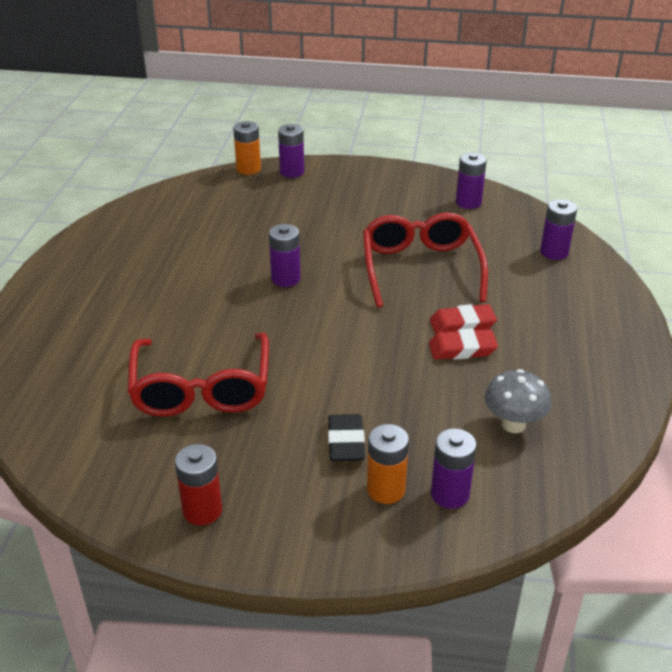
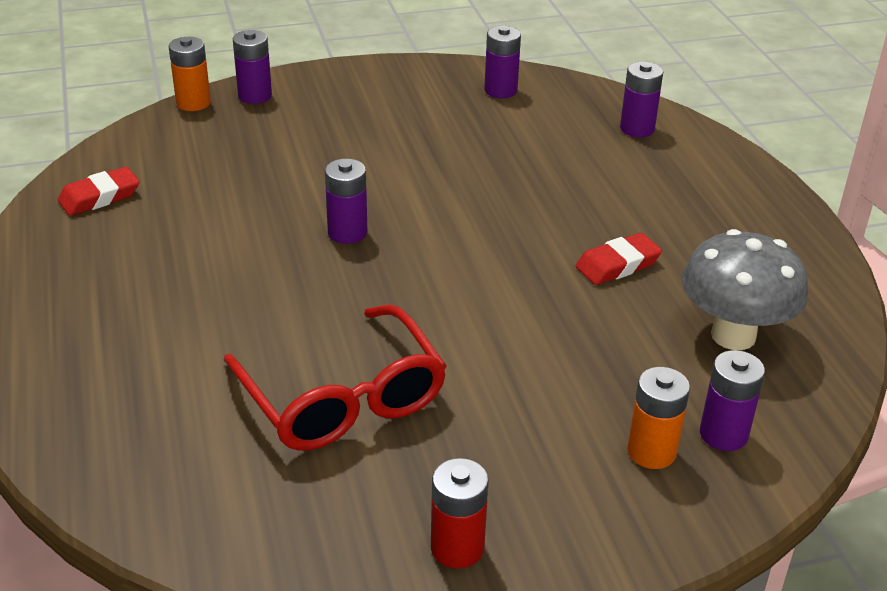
camera: 25 degrees left, 0 degrees up
(346, 442) = (567, 411): black eraser -> none
(420, 268) = (501, 181): red glasses -> none
(462, 324) = (597, 236): red eraser -> red eraser (99, 197)
(513, 424) = (733, 335): grey mushroom -> grey mushroom, size x1.52

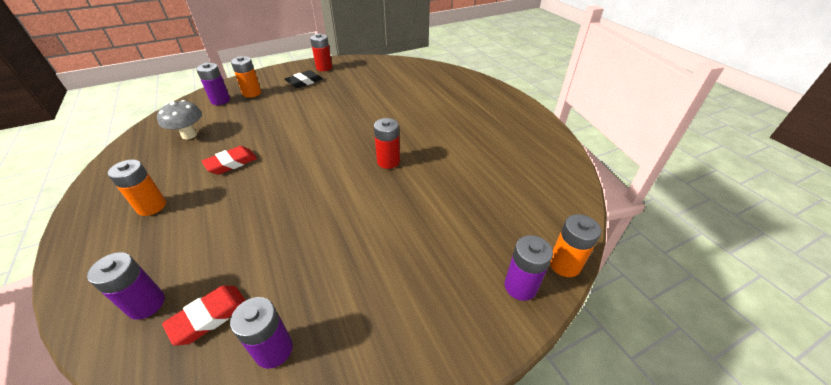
camera: 170 degrees right, 5 degrees up
(99, 197) = (543, 164): red eraser -> red eraser (209, 316)
(343, 399) = (368, 95): red glasses -> none
(347, 233) = (388, 161): purple battery -> red battery
(514, 480) = (304, 82): none -> black eraser
(704, 216) = (152, 206): none -> orange battery
(733, 335) = (189, 135): grey mushroom -> grey mushroom, size x0.66

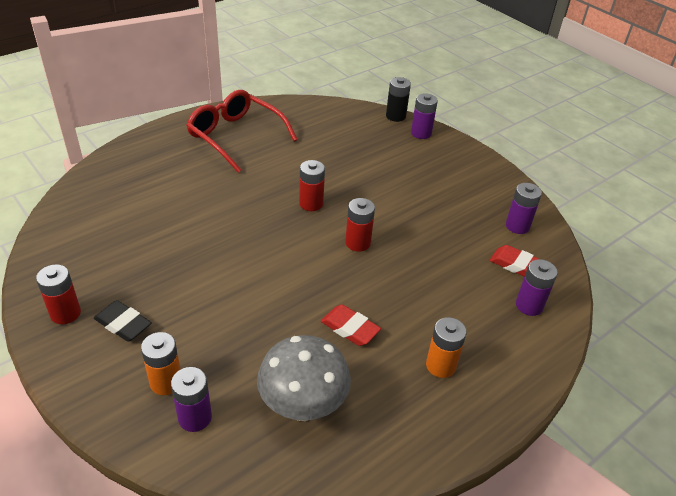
camera: 105 degrees left, 0 degrees up
(189, 135) = (303, 406): grey mushroom -> grey mushroom, size x1.52
(322, 183) = (358, 243): none -> red battery
(500, 128) = (235, 136): none -> red glasses
(564, 264) = (395, 116): orange battery -> black battery

